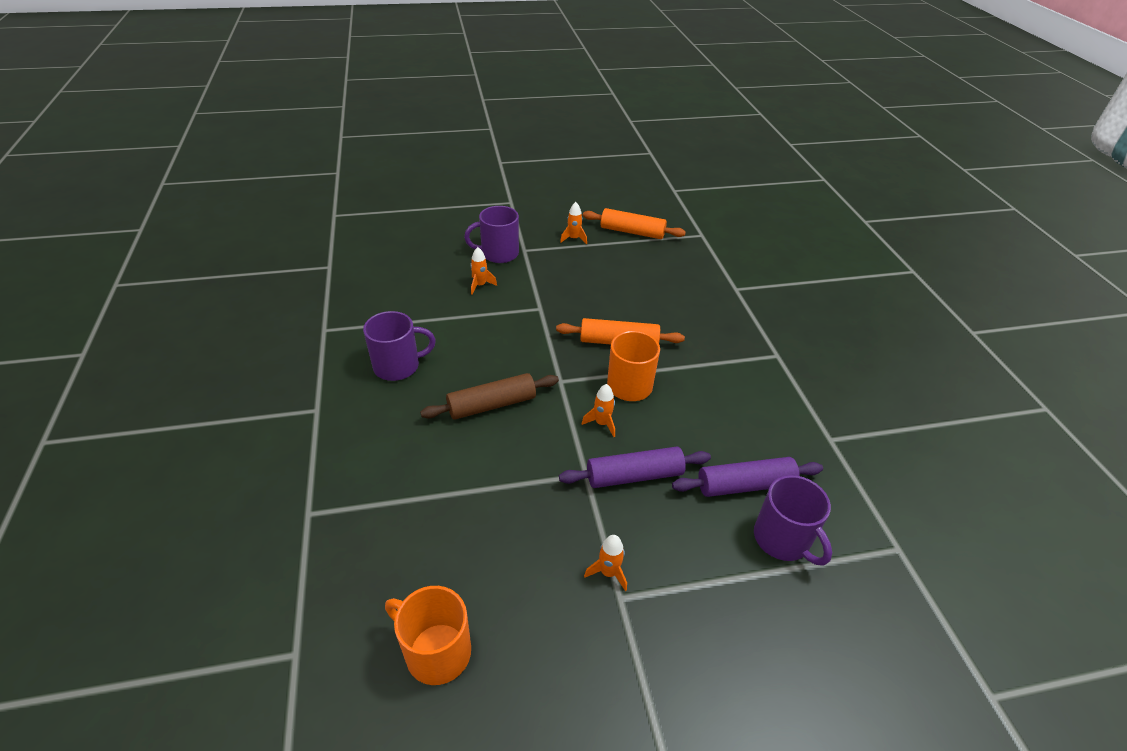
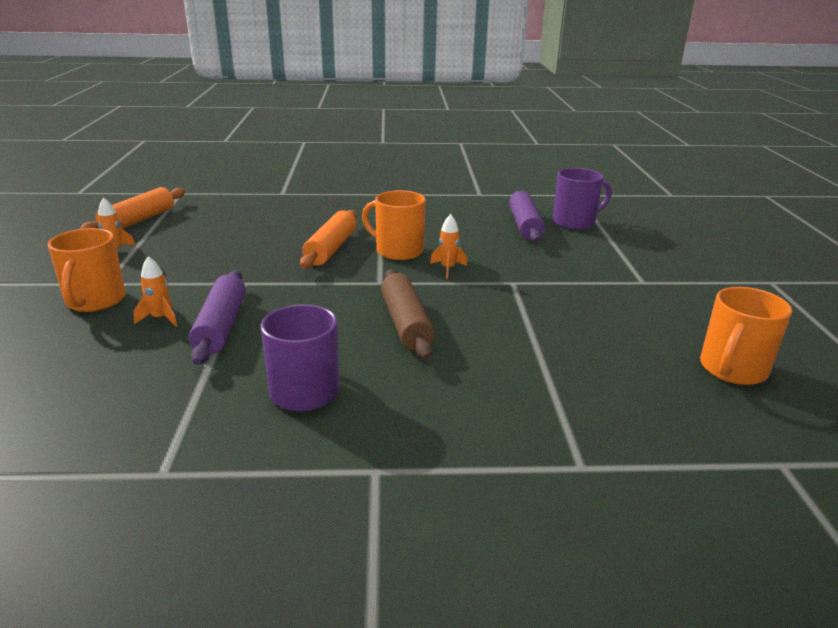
camera: 80 degrees left, 15 degrees down
(498, 254) = (95, 301): purple mug -> orange mug
(608, 572) = (621, 284): orange rocket -> none
(634, 475) = (515, 262): purple rolling pin -> purple rolling pin (221, 326)

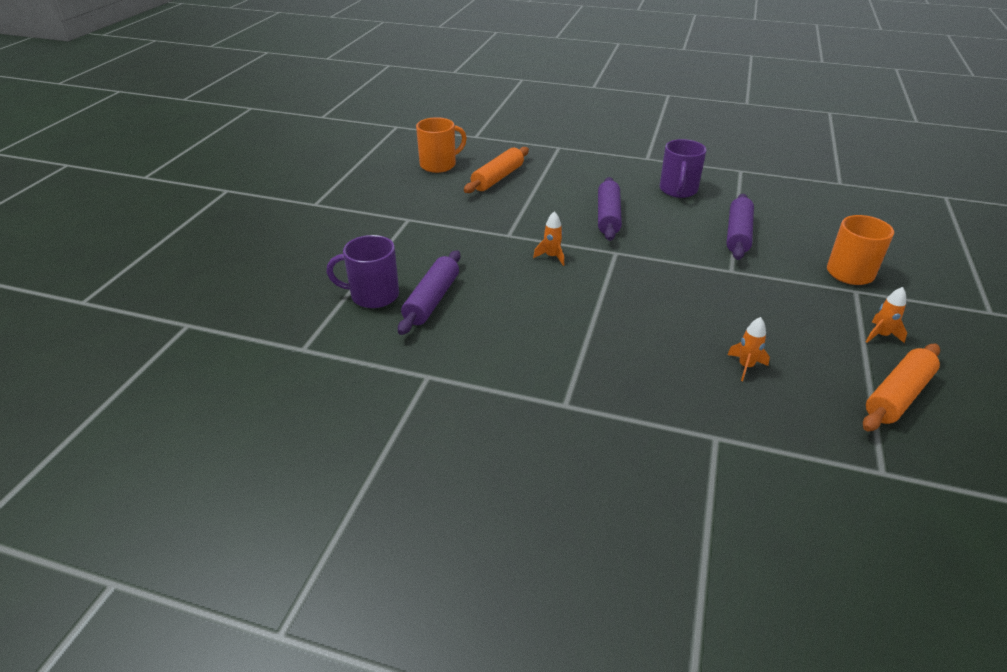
camera: 160 degrees left, 10 degrees up
(160, 318) = (785, 247): orange rocket -> orange rocket (745, 366)
(331, 249) = (652, 300): orange rolling pin -> orange rolling pin (498, 178)
(398, 251) = (586, 285): orange mug -> none
(406, 323) = (608, 216): brown rolling pin -> purple rolling pin

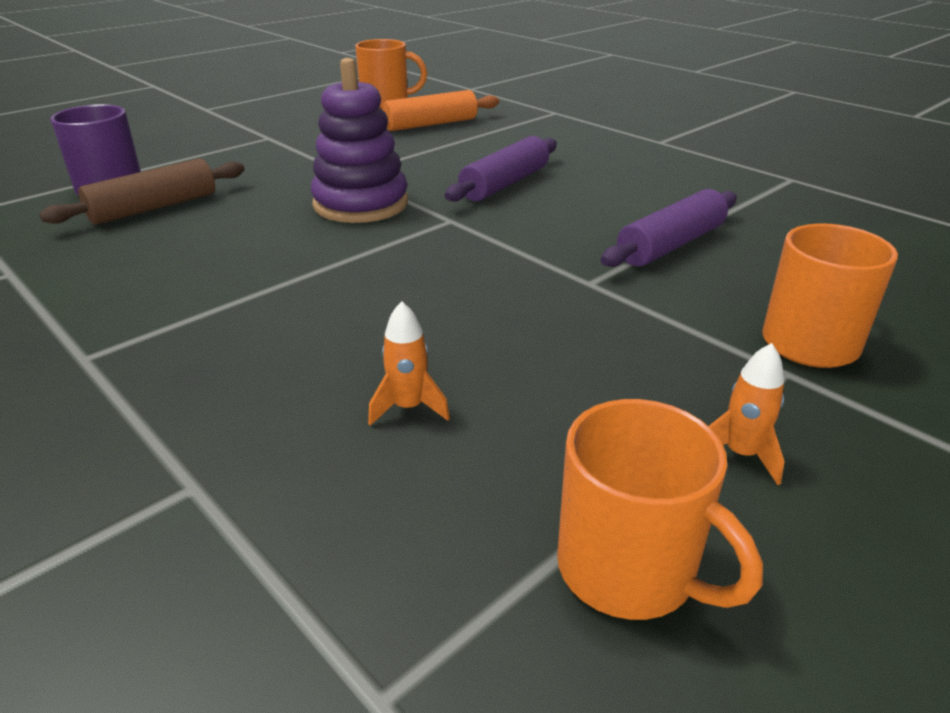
camera: 30 degrees right, 5 degrees down
(432, 300) = (154, 208): purple rolling pin -> brown rolling pin
(551, 257) = (361, 204): orange rocket -> purple stacking toy
(678, 190) = (653, 179): purple mug -> none
(897, 396) = (630, 570): orange rolling pin -> orange mug

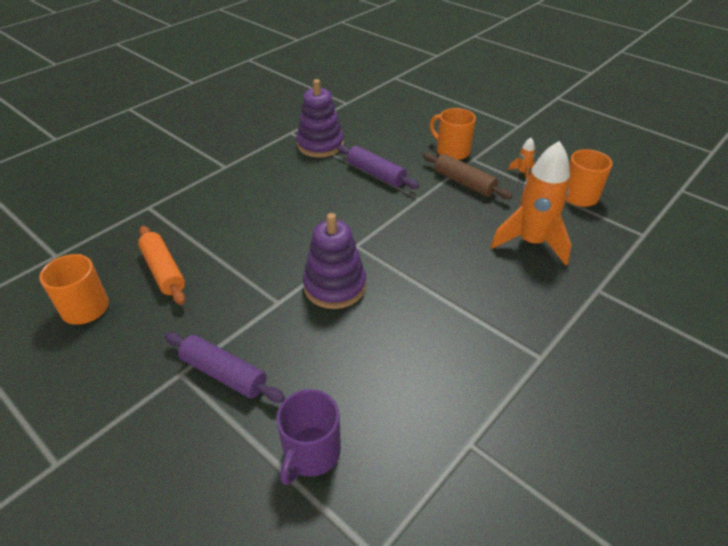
camera: 95 degrees left, 10 degrees up
(154, 208) = (350, 401): brown rolling pin -> brown rolling pin (464, 183)
(408, 408) = (531, 242): orange rocket -> orange rocket, size x2.46
(504, 184) = (298, 227): purple rolling pin -> purple rolling pin (224, 374)
(759, 201) = (320, 145): none -> purple stacking toy

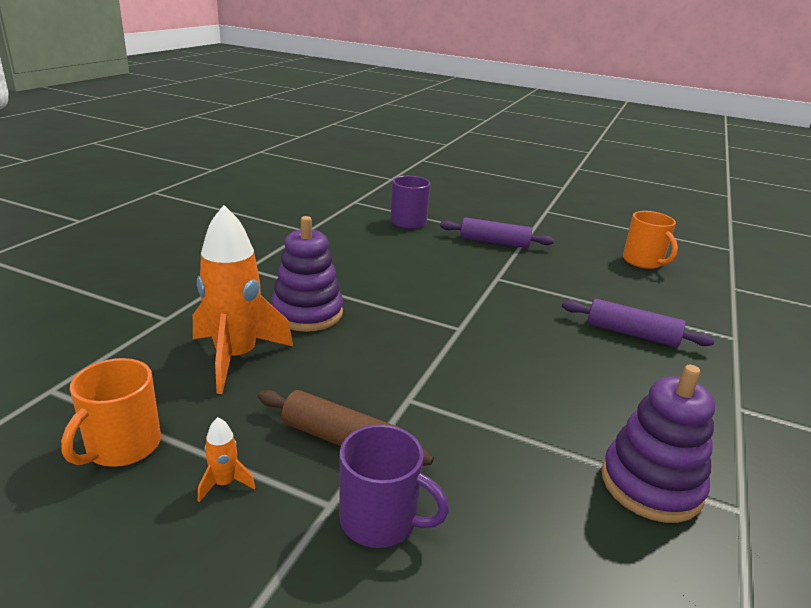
camera: 160 degrees right, 15 degrees down
(164, 271) = (623, 287): orange rolling pin -> none
(334, 286) = (454, 293): purple stacking toy -> purple stacking toy (307, 313)
(376, 174) = (500, 433): purple rolling pin -> purple rolling pin (631, 333)
(452, 151) = (380, 520): orange mug -> purple mug

